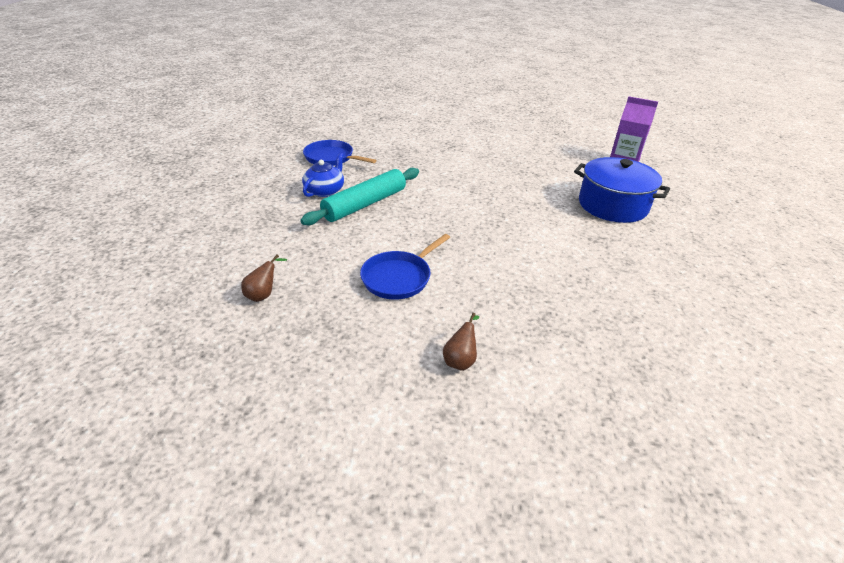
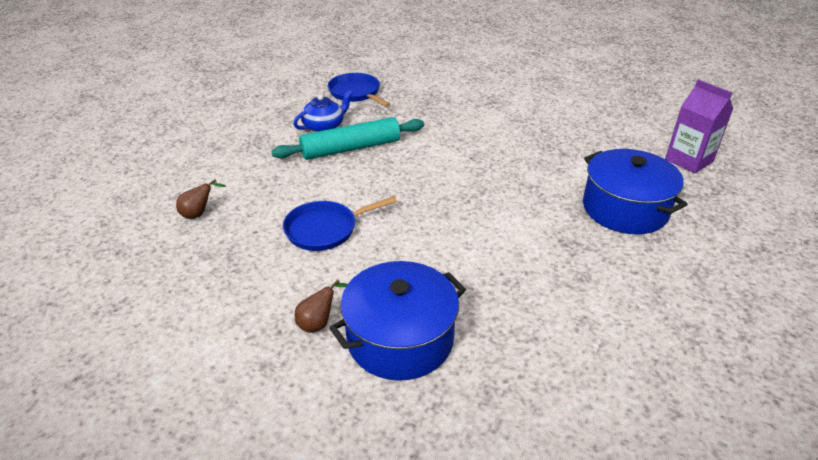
camera: 25 degrees right, 0 degrees up
(539, 350) = (400, 339): none -> blue pot

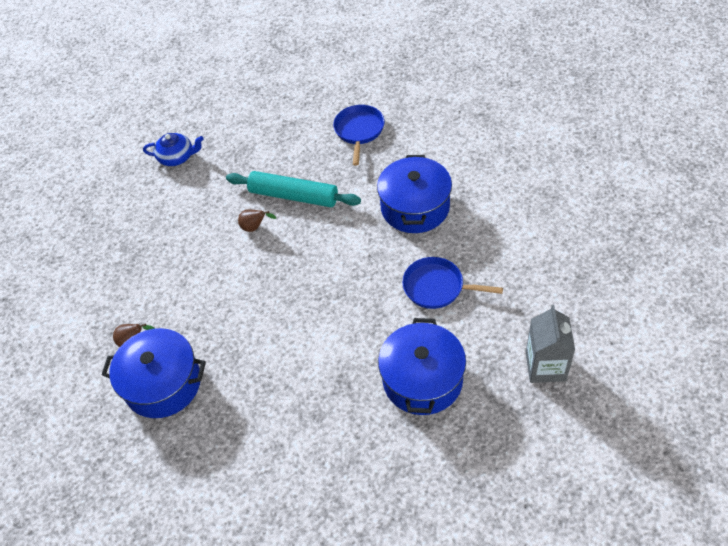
camera: 45 degrees right, 15 degrees up
(199, 214) = (147, 208): brown pear -> brown pear (255, 227)
(324, 126) = (298, 160): blue teapot -> blue teapot (177, 157)
(325, 229) = (204, 268): blue pan -> blue pan (437, 287)
(466, 117) = (415, 207): none -> blue pot
(688, 160) = (545, 366): purple carton -> grey carton

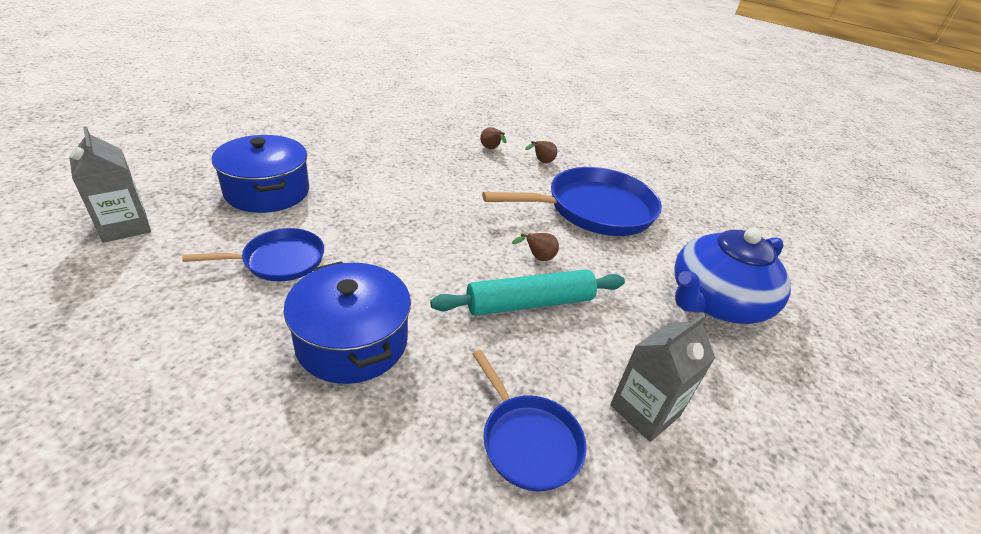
camera: 135 degrees right, 15 degrees down
(159, 260) = (594, 209): none -> blue pan
(163, 383) = (491, 149): blue pot -> brown pear
(177, 157) = (715, 301): blue teapot -> blue teapot, size x1.94
(292, 123) = (645, 410): none -> grey carton

